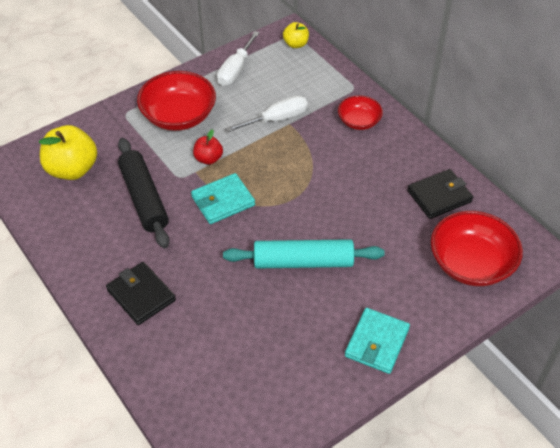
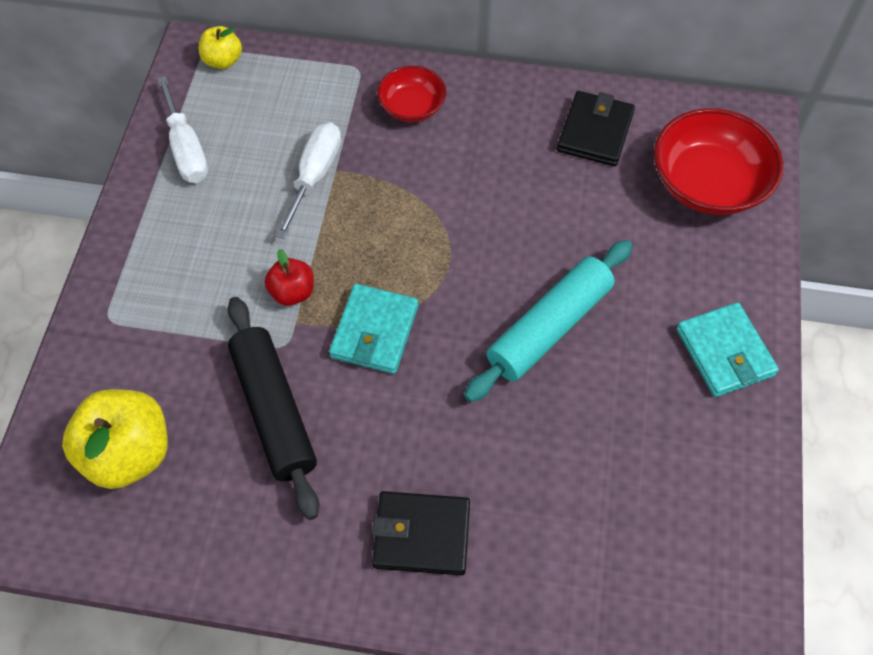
camera: 45 degrees left, 10 degrees up
(143, 198) = (273, 411): black rolling pin -> black rolling pin turned 45 degrees clockwise
(178, 116) = (186, 266): red bowl -> none

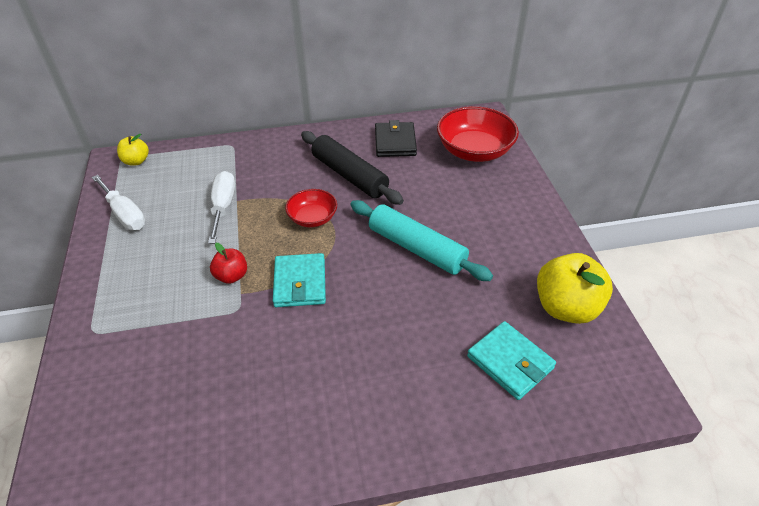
camera: 20 degrees left, 15 degrees down
(128, 453) = (135, 418): yellow apple -> yellow apple (566, 308)
(273, 411) = (244, 353): black rolling pin -> black rolling pin (349, 175)
(412, 107) = (275, 156): red bowl -> red bowl (312, 218)
(421, 535) = (387, 400): black wallet -> none
(549, 328) = (417, 248): turquoise rolling pin -> turquoise rolling pin turned 75 degrees counterclockwise
(725, 352) = (531, 231): turquoise wallet -> turquoise wallet (510, 362)

